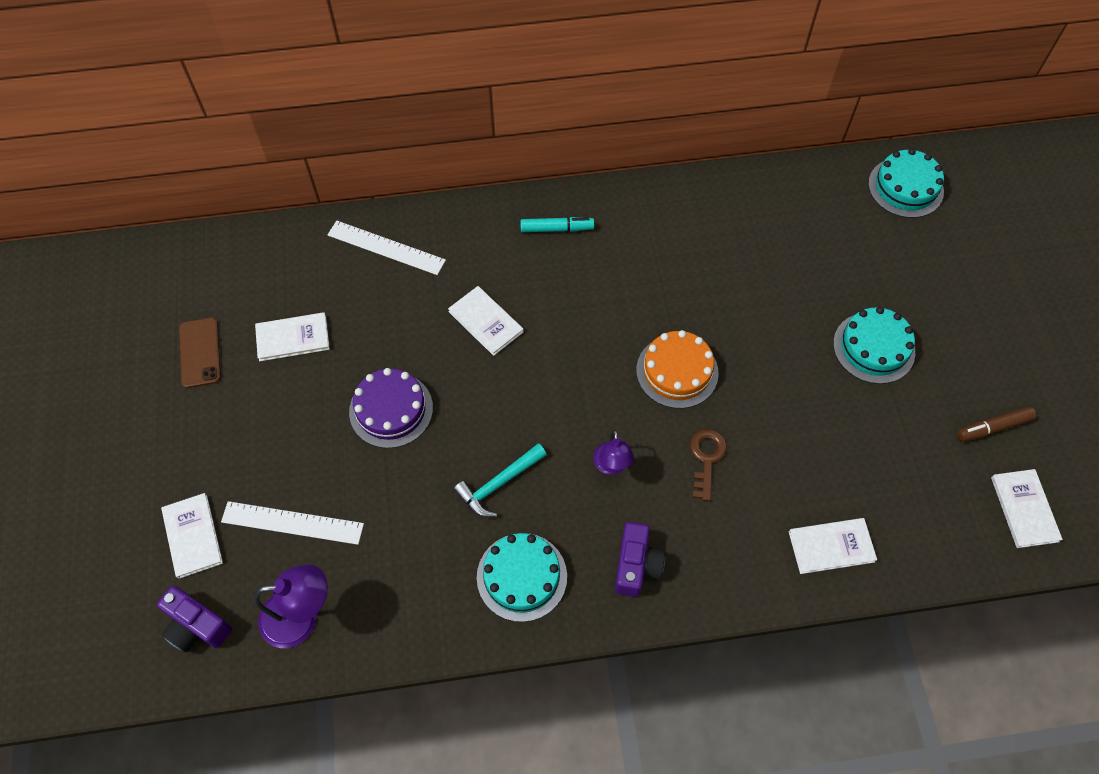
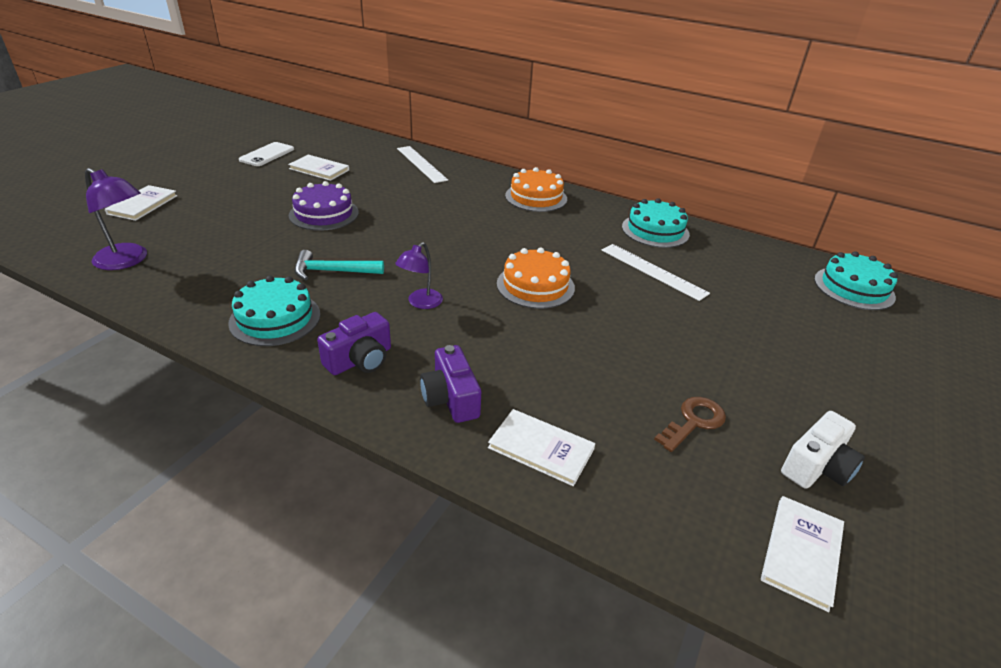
camera: 35 degrees right, 25 degrees down
(196, 626) = (77, 234): purple camera -> purple camera (451, 398)
(200, 353) = (267, 154): brown phone -> white phone
(292, 523) = (195, 225): white ruler -> white ruler (653, 271)
(486, 321) = (435, 209): white book -> none
(557, 229) = (536, 197): turquoise marker -> orange cake
(706, 458) = (498, 336): brown key -> brown key (694, 422)
(873, 347) = (729, 353): turquoise cake -> turquoise cake (655, 230)
(993, 427) = (817, 467): brown marker -> white camera

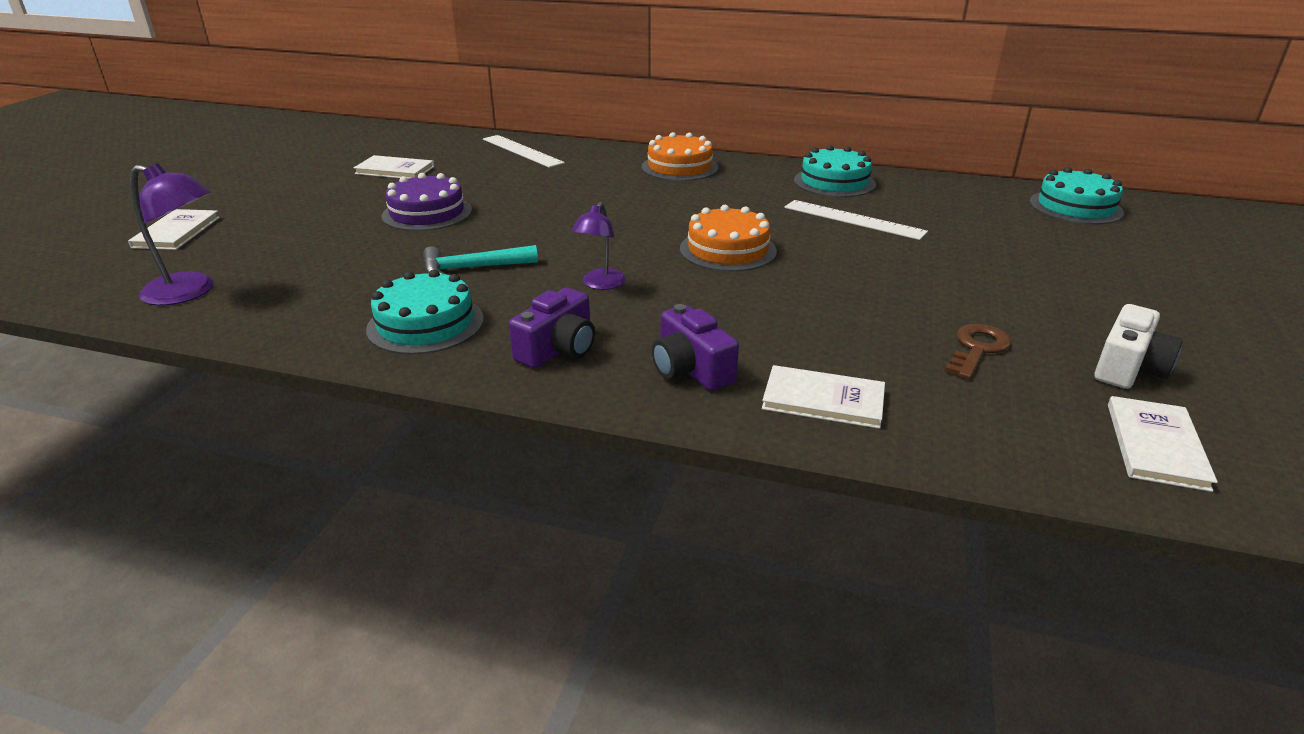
camera: 10 degrees left, 5 degrees down
(267, 154) = (317, 163): white phone -> none

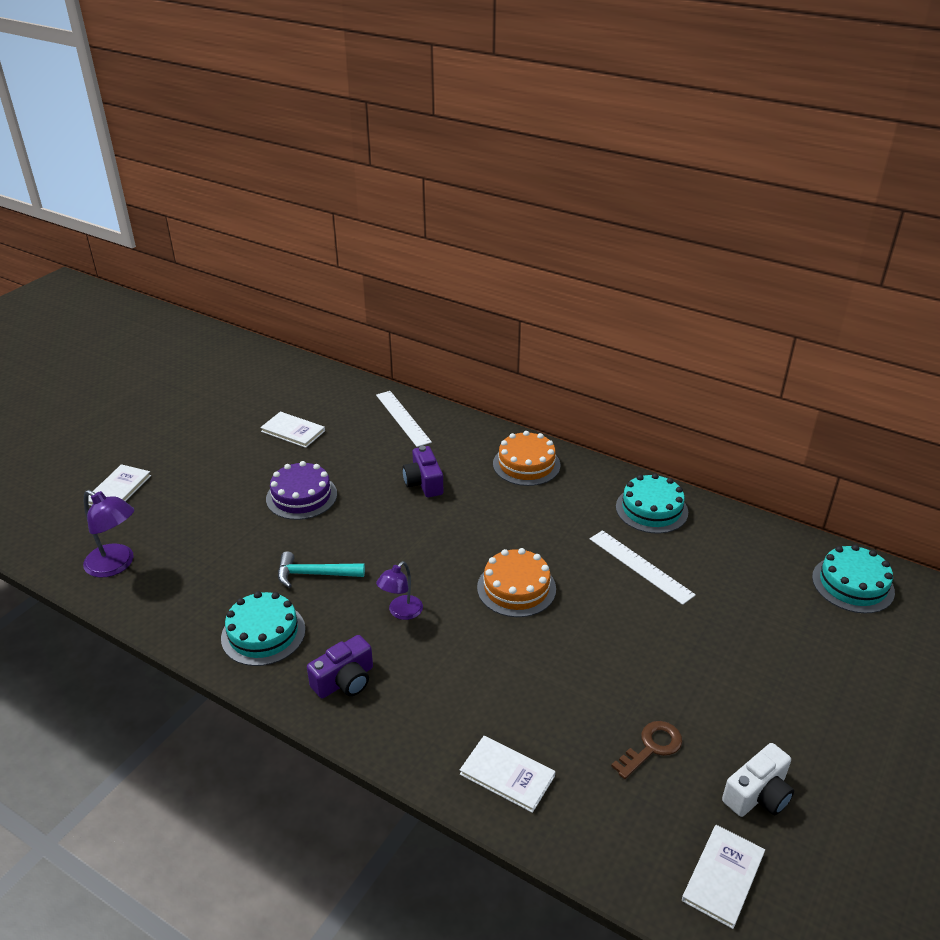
camera: 15 degrees right, 5 degrees up
(690, 369) = (428, 722): purple camera -> purple camera (423, 483)

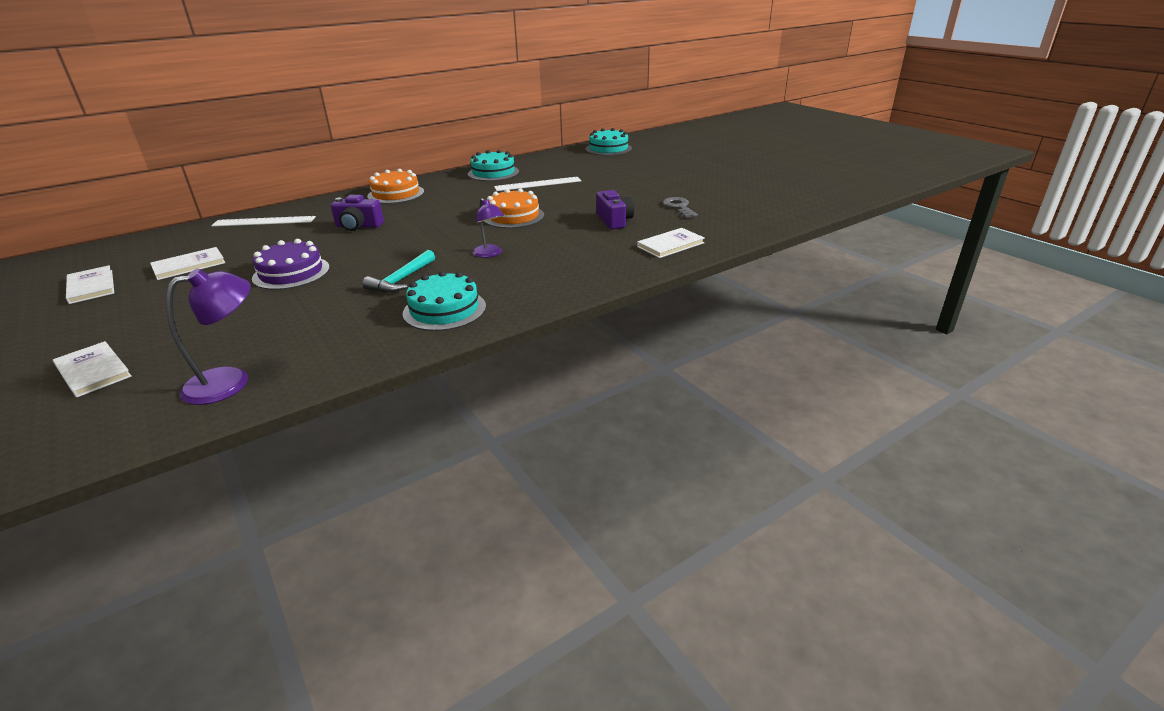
camera: 65 degrees left, 5 degrees down
(345, 680) = (537, 283): purple camera -> purple camera (614, 221)
(652, 747) = (679, 207): brown key -> grey key
(723, 877) = (773, 209): white book -> white book (91, 286)
(758, 794) = (727, 192): white camera -> none

